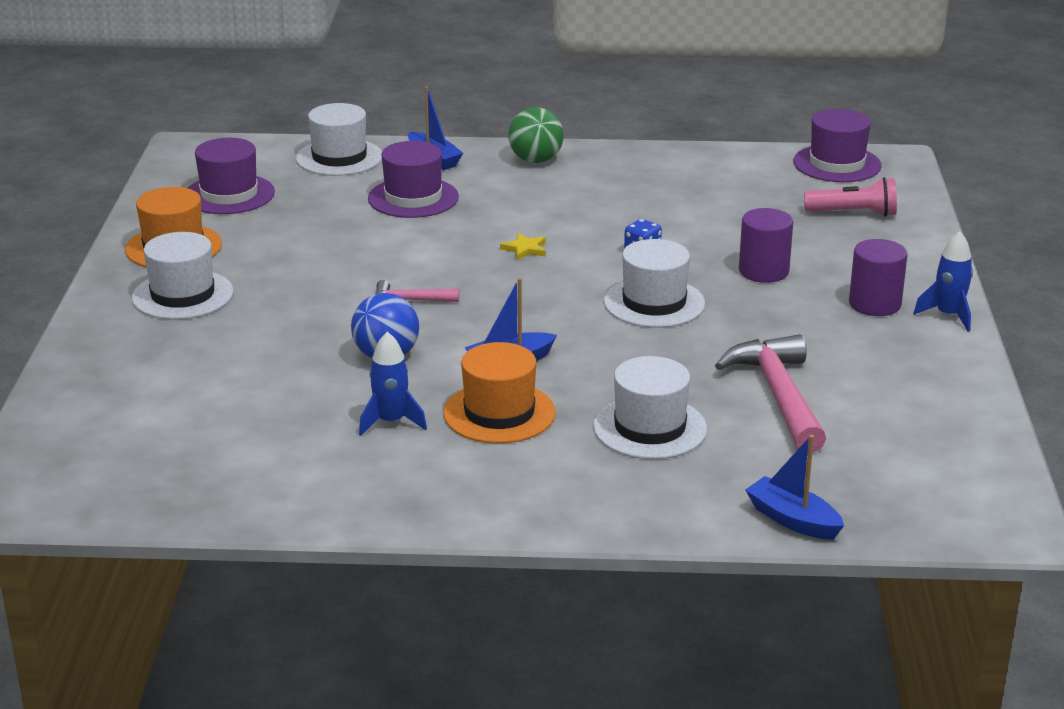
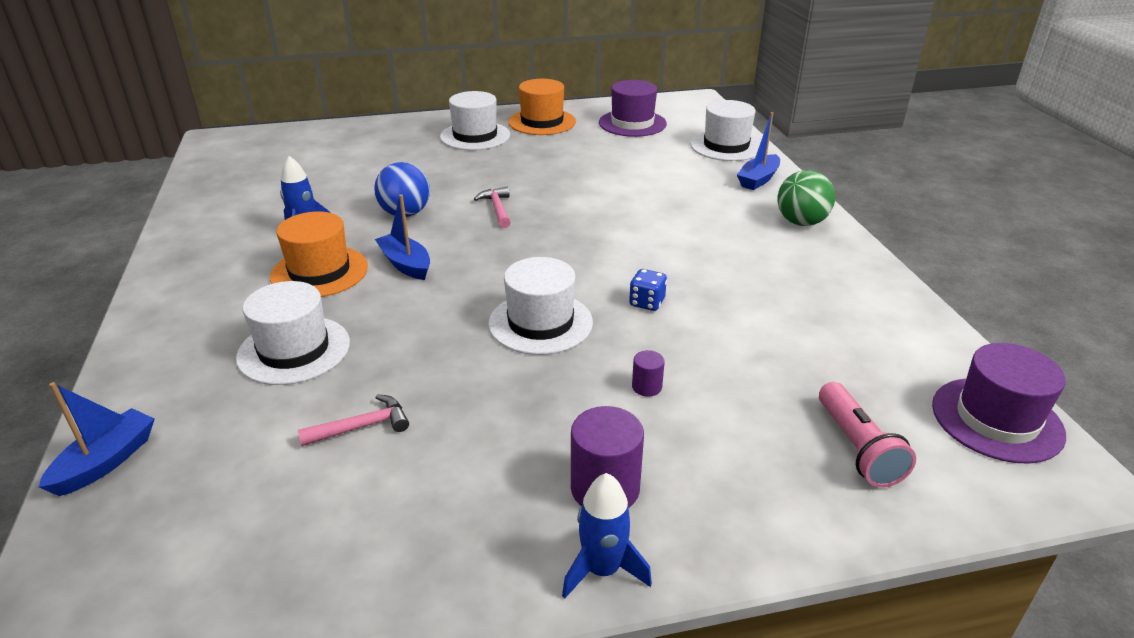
camera: 75 degrees right, 5 degrees up
(413, 198) = (678, 183): purple hat -> none
(525, 249) = (615, 242): yellow star -> none
(763, 271) = (647, 387): purple cylinder -> purple cylinder, size x0.51
(779, 395) = (362, 427): pink hammer -> pink hammer, size x0.50

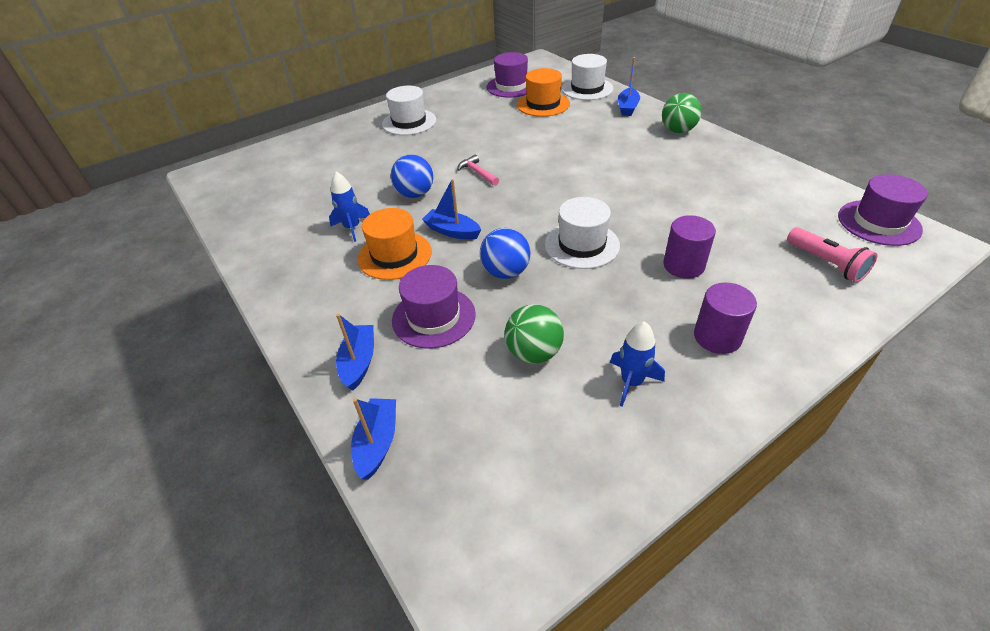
camera: 20 degrees left, 10 degrees up
(173, 371) = (359, 362): none -> blue boat
(294, 350) = (433, 317): white hat -> purple hat
(362, 427) = (534, 353): pink hammer -> green ball
(420, 327) = (505, 272): none -> blue ball
(542, 122) = (447, 100): orange hat -> orange hat (543, 104)
(602, 570) = (759, 385): blue rocket -> blue rocket (631, 382)
(647, 303) = (634, 211): blue dice -> none
(647, 387) = (683, 265): purple cylinder -> purple cylinder, size x1.97

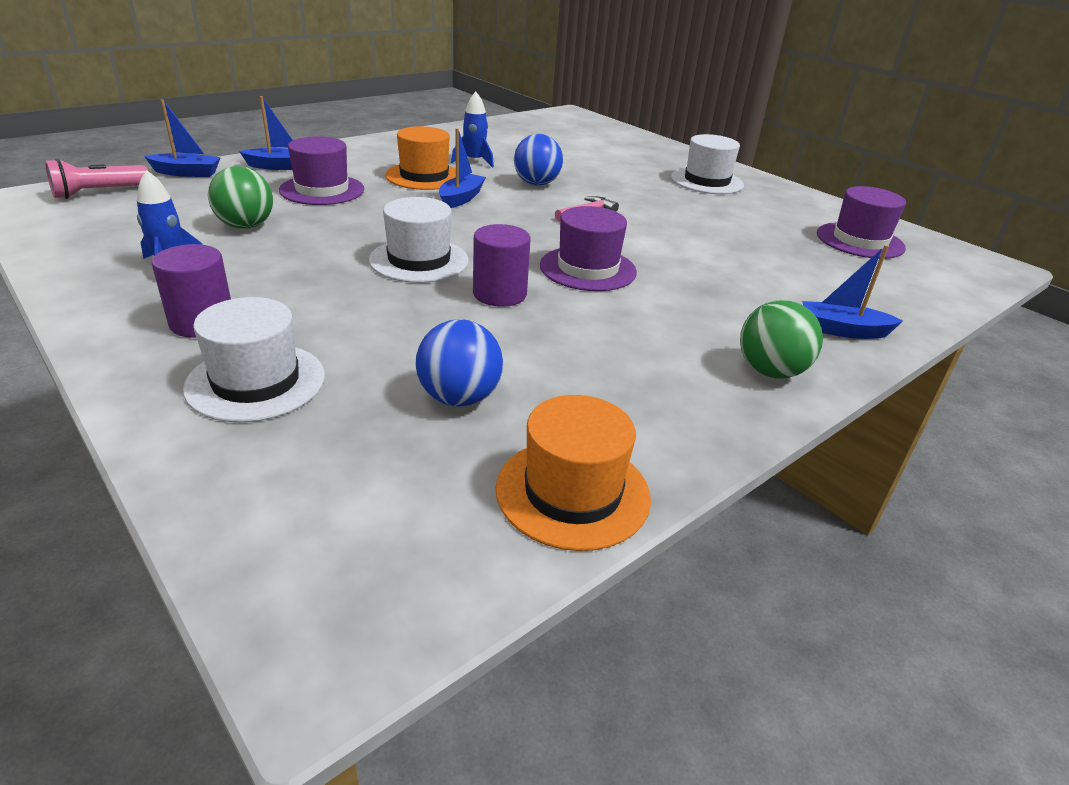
camera: 80 degrees right, 10 degrees down
(505, 272) = (379, 219): blue ball -> blue ball (459, 398)
(543, 104) = (809, 260): orange hat -> orange hat (572, 492)
(587, 89) = (899, 300): white hat -> white hat (256, 382)
(683, 265) = (352, 320): purple cylinder -> purple cylinder (499, 294)
(826, 263) = (309, 452): pink flashlight -> pink flashlight (98, 193)
(878, 223) = (420, 570): purple hat -> purple hat (588, 269)

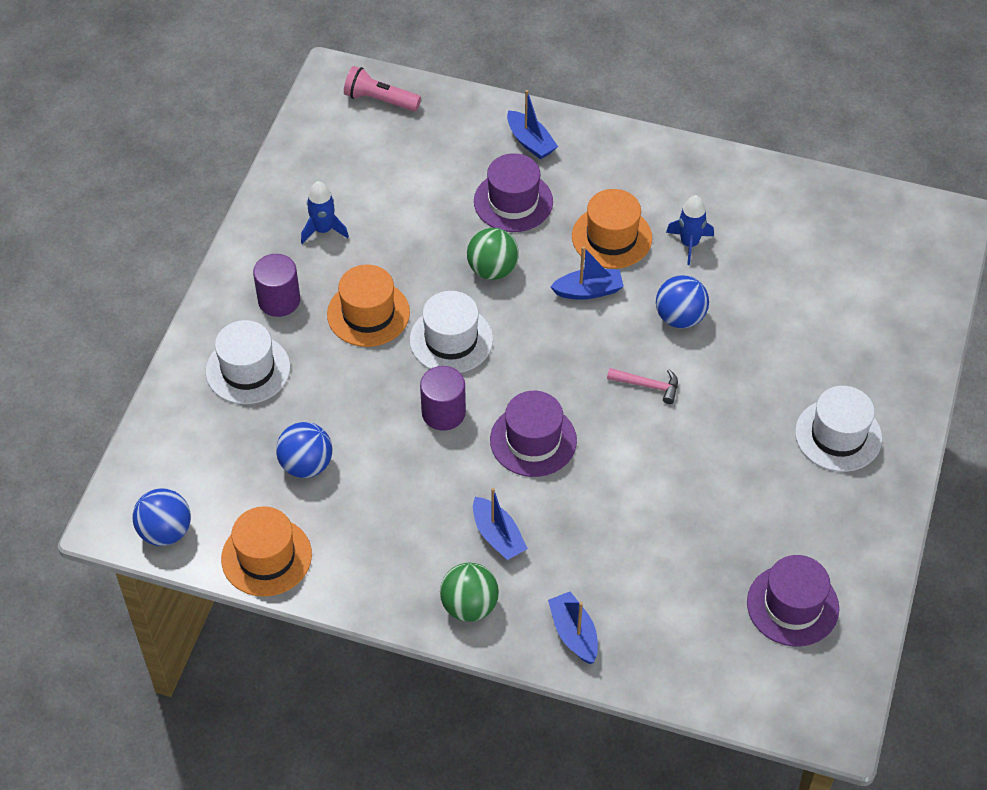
camera: 60 degrees right, 20 degrees up
(187, 173) = (459, 107): blue boat -> blue boat (497, 536)
(246, 226) = (409, 215): green ball -> green ball (492, 270)
(316, 284) = (368, 313): none -> orange hat
(417, 585) = (165, 531): none -> blue ball

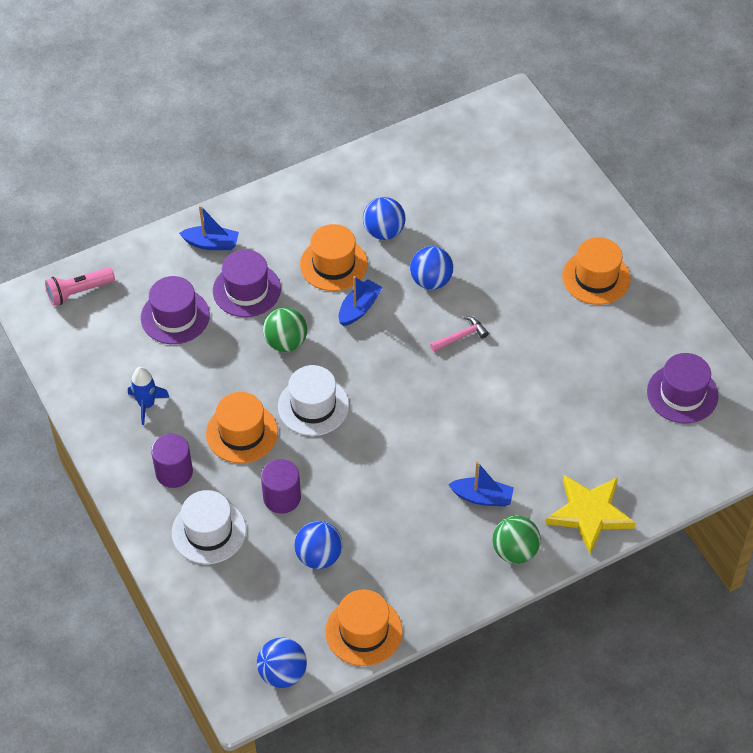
camera: 45 degrees left, 0 degrees up
(443, 413) = (363, 453): purple cylinder -> purple cylinder (282, 497)
(533, 440) = (434, 424): purple hat -> purple hat (175, 316)
(574, 633) = (589, 513): blue boat -> yellow star
(689, 244) = (384, 232): blue rocket -> blue ball
(838, 435) = (596, 277): white hat -> orange hat

